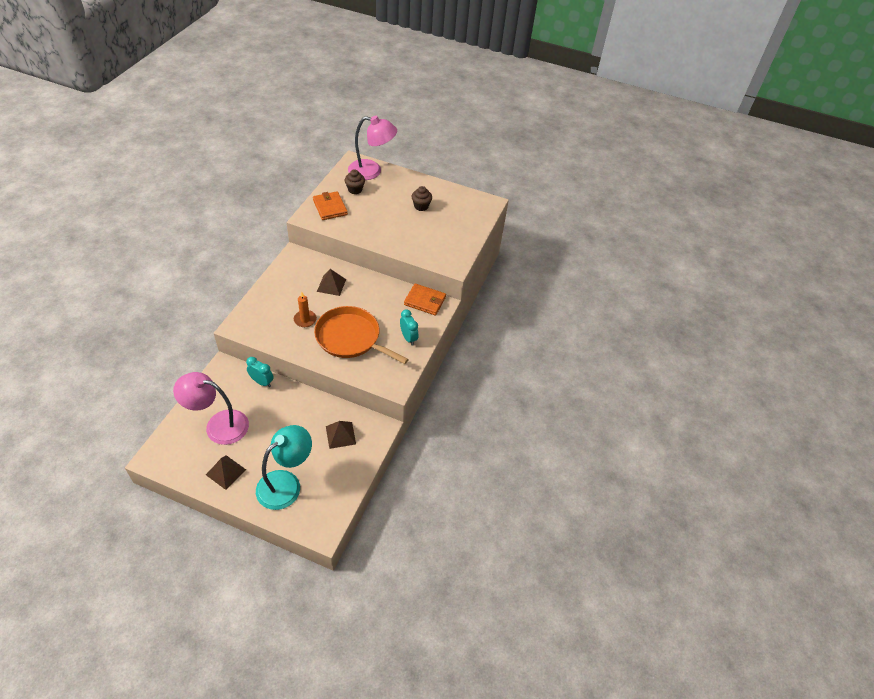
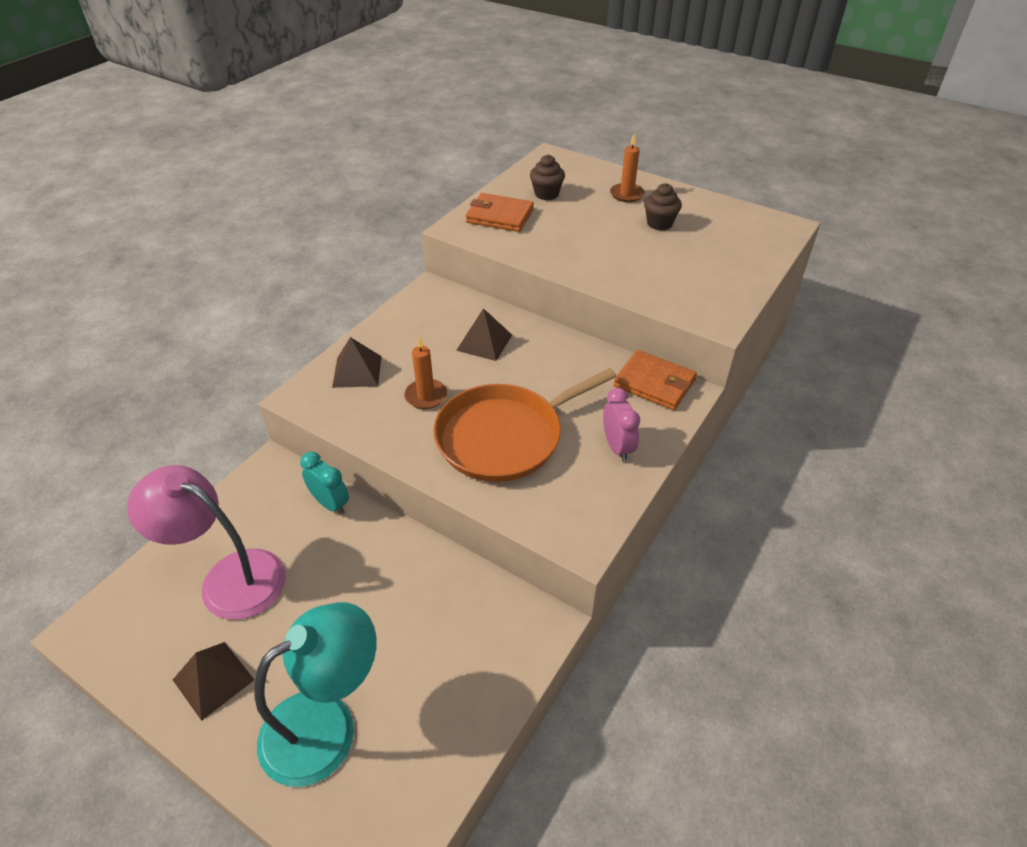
camera: 15 degrees right, 5 degrees down
(330, 207) = (499, 216): orange wallet -> orange wallet turned 60 degrees counterclockwise
(340, 435) = (459, 629): brown pyramid -> brown pyramid (357, 371)
(351, 338) = (505, 436): orange pan -> orange pan turned 75 degrees counterclockwise
(372, 171) = (578, 171): pink lamp -> none
(401, 187) = (626, 194): none -> orange candle
(408, 338) = (617, 447): turquoise clock -> pink clock

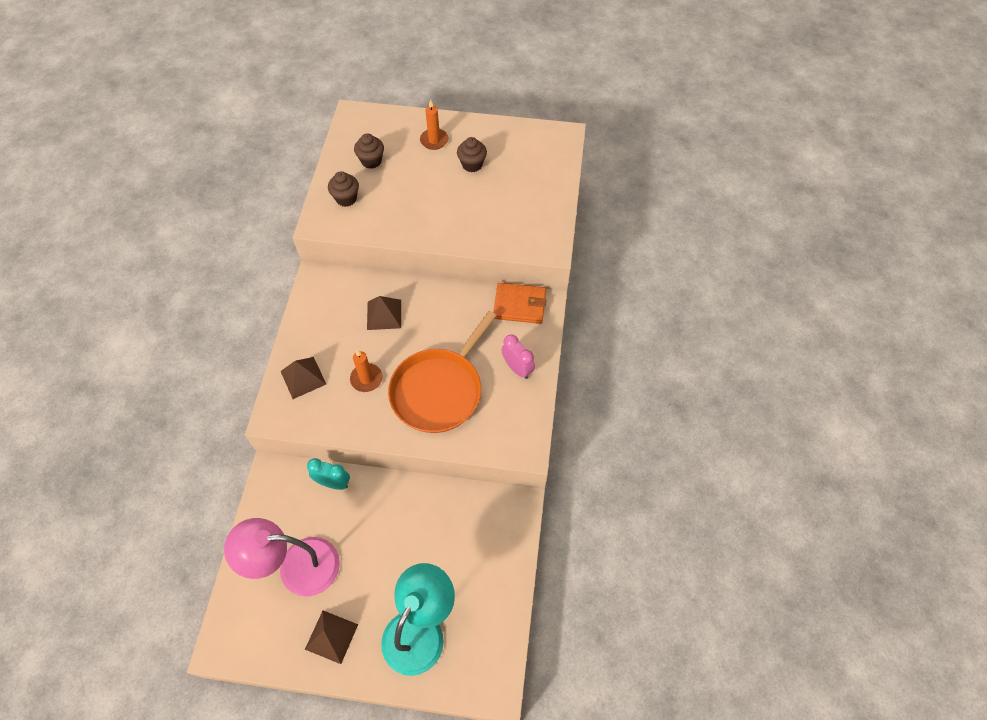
camera: 25 degrees left, 15 degrees up
(499, 216) = (346, 198): orange wallet -> brown cupcake

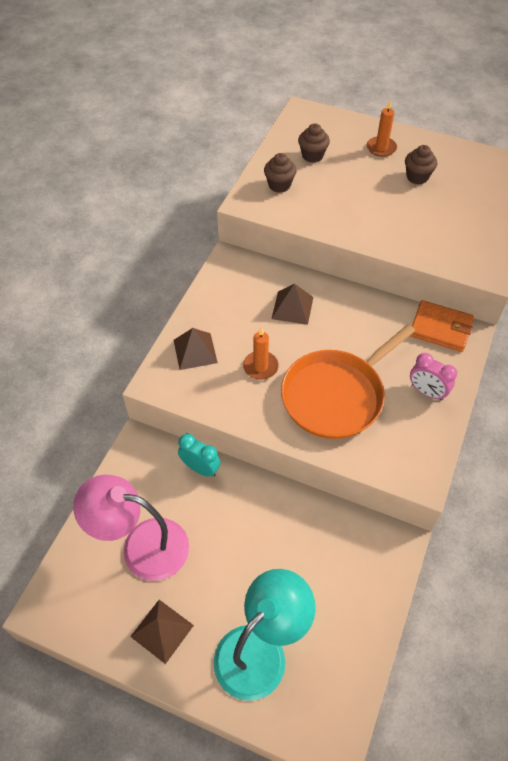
camera: 15 degrees right, 5 degrees down
(517, 368) = (427, 392): pink clock -> pink clock turned 150 degrees clockwise

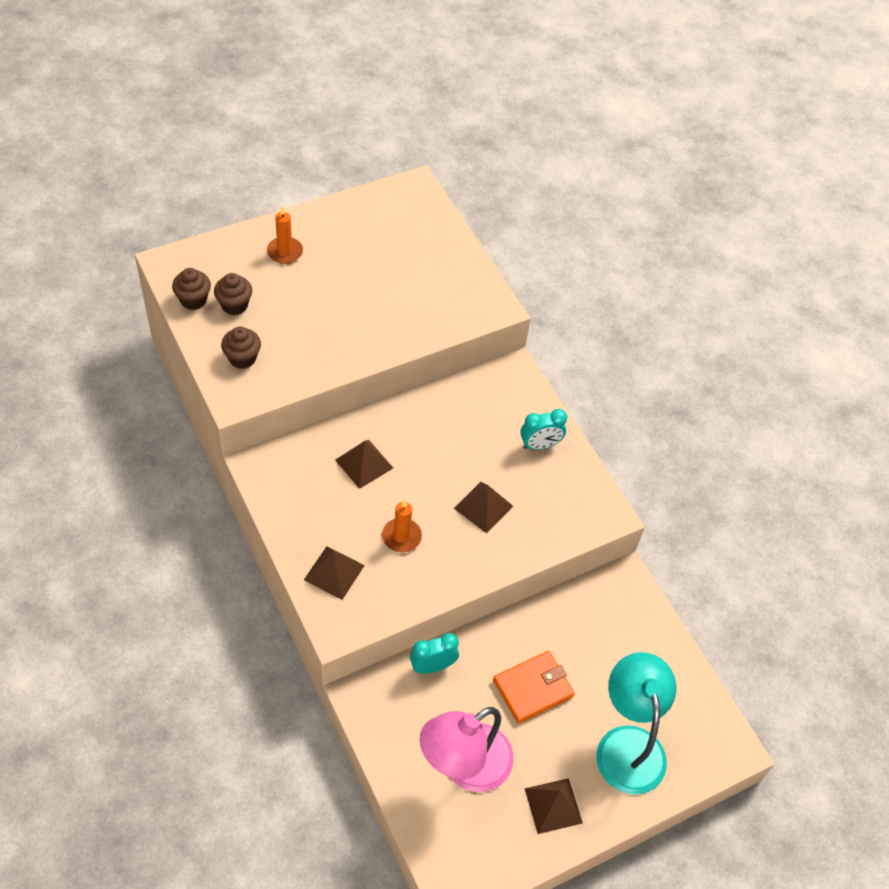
camera: 55 degrees left, 0 degrees up
(336, 395) = (483, 507): orange pan -> brown pyramid
(417, 177) = (347, 259): brown cupcake -> brown cupcake (193, 300)
(427, 392) = (540, 445): pink clock -> turquoise clock
(440, 328) = (492, 383): orange wallet -> orange wallet (532, 688)

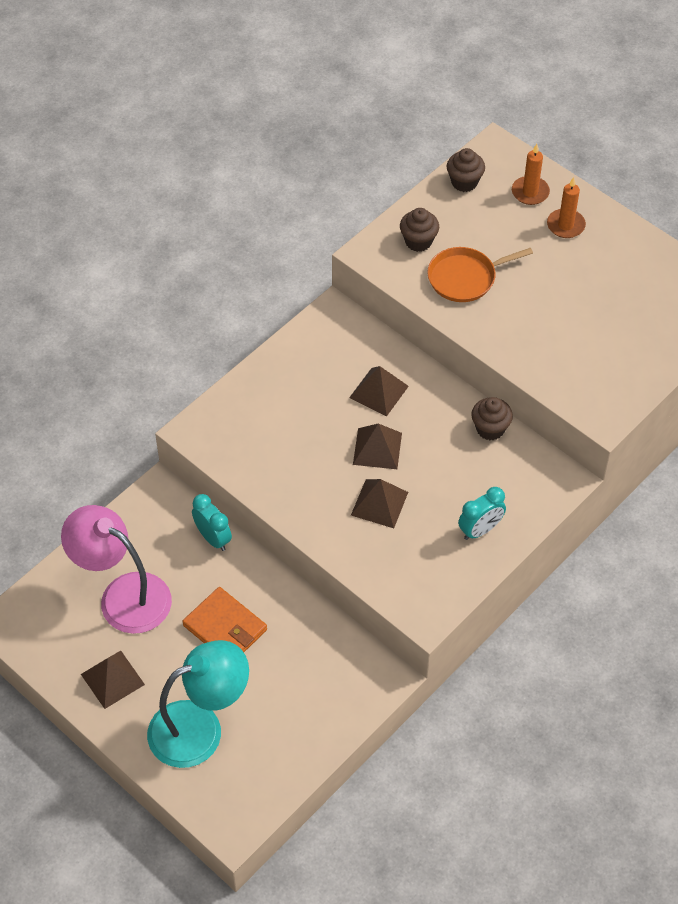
camera: 75 degrees right, 0 degrees up
(234, 305) = (476, 213): brown cupcake -> brown cupcake (490, 429)
(303, 341) = (465, 278): none -> orange pan
(334, 572) = (250, 409): brown pyramid -> brown pyramid (377, 448)
(401, 537) = (312, 448): orange candle -> orange candle (530, 192)
(540, 445) = (480, 530): turquoise clock -> turquoise clock turned 90 degrees counterclockwise

